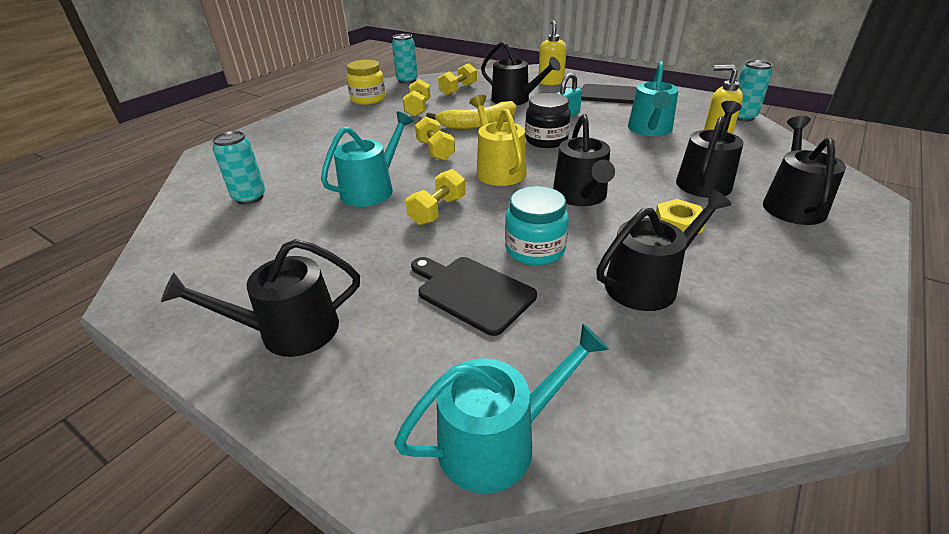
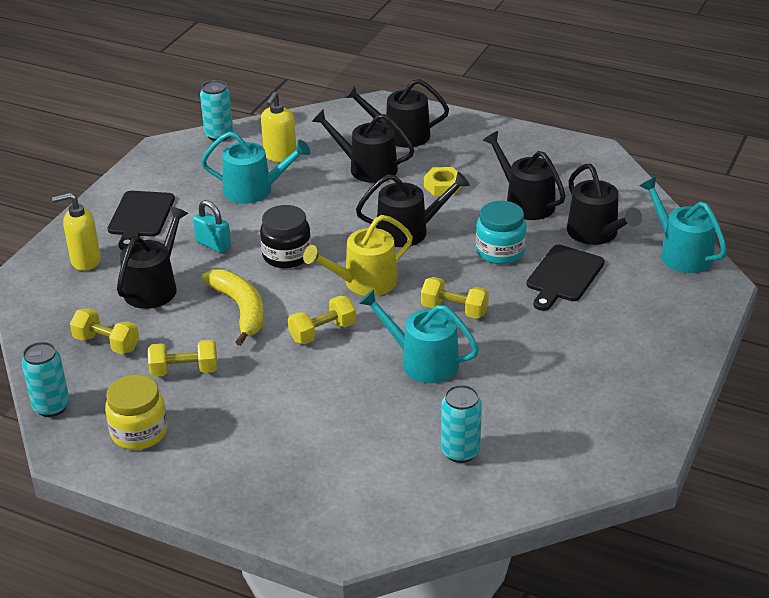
camera: 100 degrees left, 0 degrees up
(289, 331) = (639, 354): black watering can -> black watering can (596, 233)

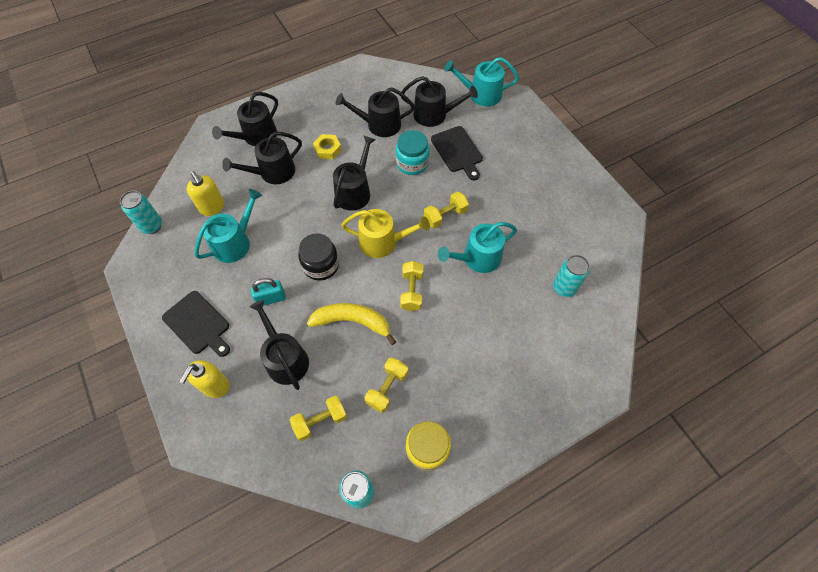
camera: 55 degrees left, 25 degrees up
(364, 282) = (383, 242): yellow watering can -> yellow watering can turned 90 degrees counterclockwise

